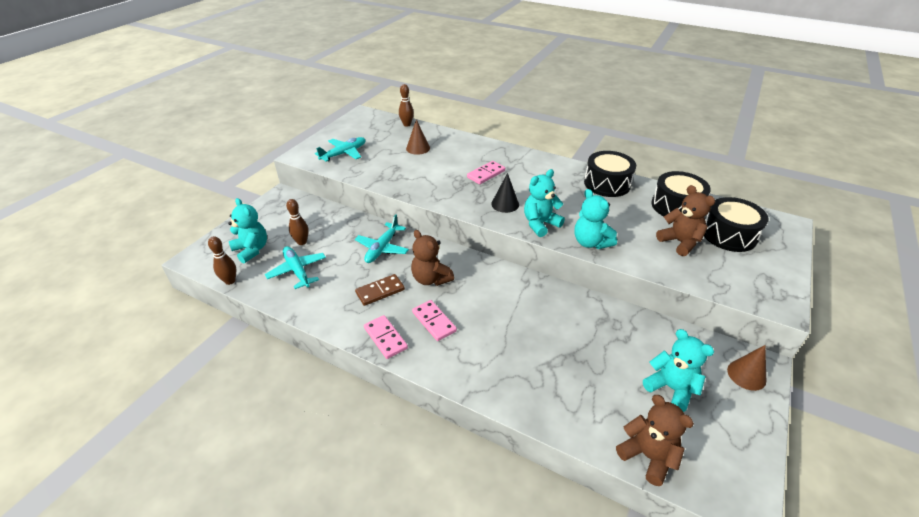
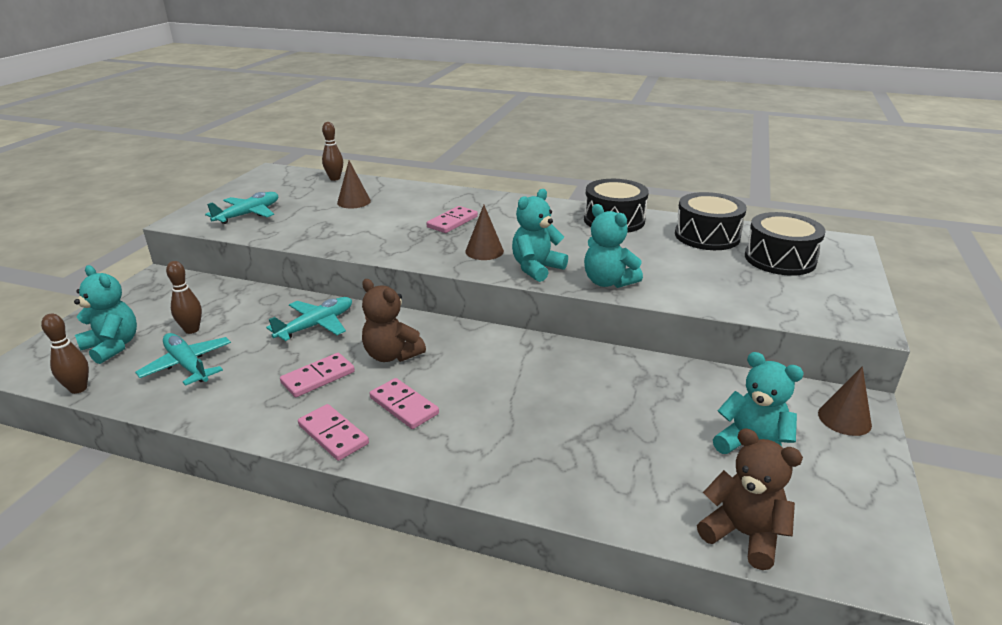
camera: 10 degrees left, 10 degrees down
(380, 291) = (318, 377): brown domino -> pink domino
(382, 248) = (315, 325): turquoise plane -> turquoise plane turned 150 degrees counterclockwise
(505, 204) = (484, 251): black cone -> brown cone
(680, 242) = (722, 272): brown teddy bear -> none

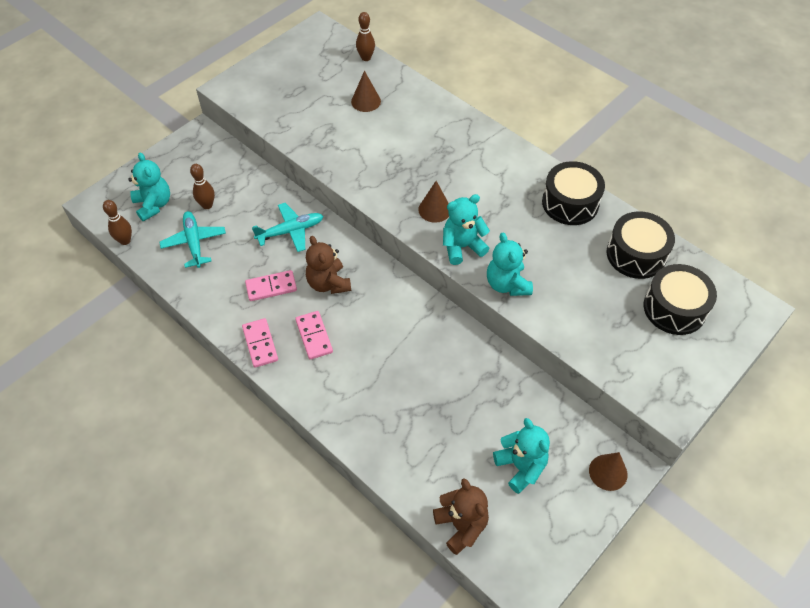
camera: 25 degrees right, 25 degrees up
(248, 214) = (276, 94): turquoise plane -> none
(452, 222) = (431, 159): pink domino -> none

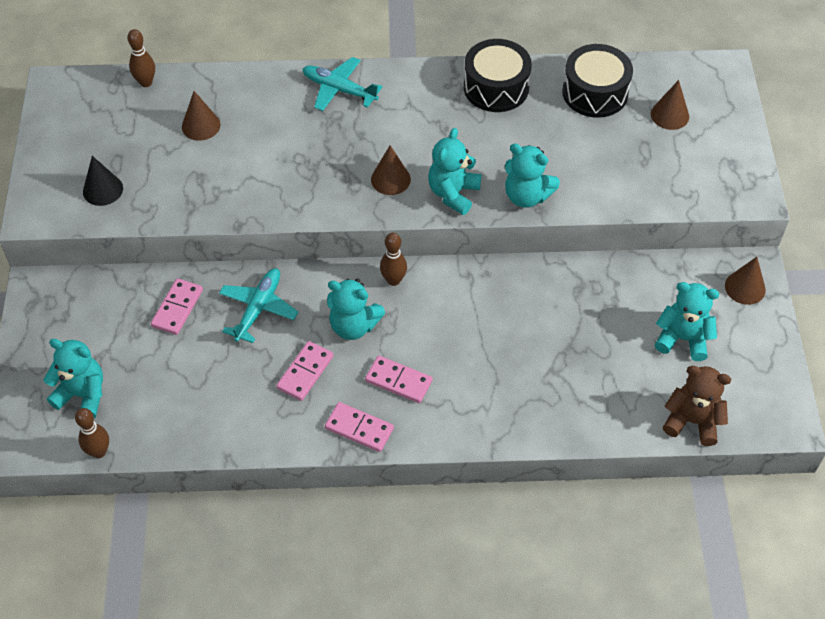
camera: 45 degrees left, 0 degrees up
(194, 243) = (176, 395): turquoise plane -> turquoise plane (339, 90)
(207, 205) = (141, 350): brown bowling pin -> brown bowling pin (393, 280)
(251, 197) = (177, 308): none -> pink domino
(274, 99) = (103, 190): none -> black cone
(328, 283) = (353, 326): brown teddy bear -> turquoise teddy bear
(674, 308) = (670, 115): black drum -> brown cone

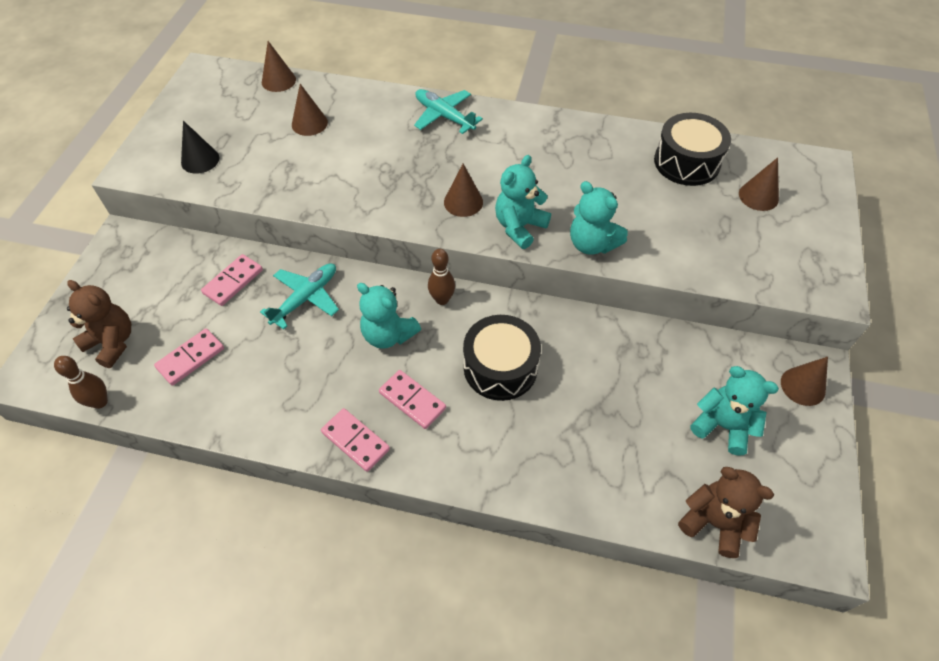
camera: 15 degrees right, 0 degrees up
(82, 395) = (112, 343): turquoise teddy bear -> brown teddy bear
(146, 82) = (278, 81): brown bowling pin -> brown cone
(305, 372) = (325, 370): pink domino -> pink domino (191, 358)
(496, 87) = (591, 140): black drum -> black drum (500, 367)

